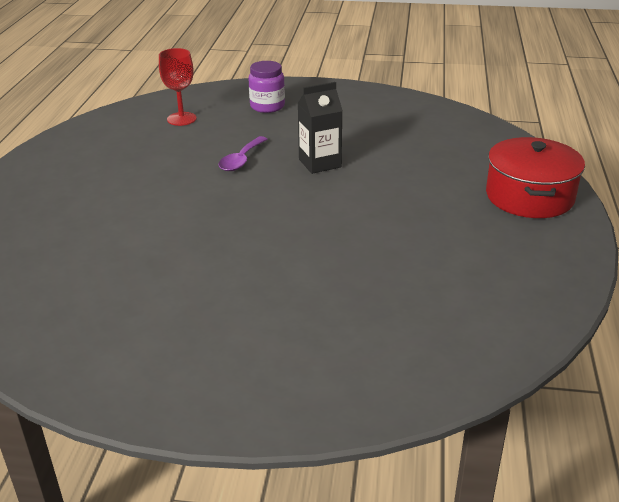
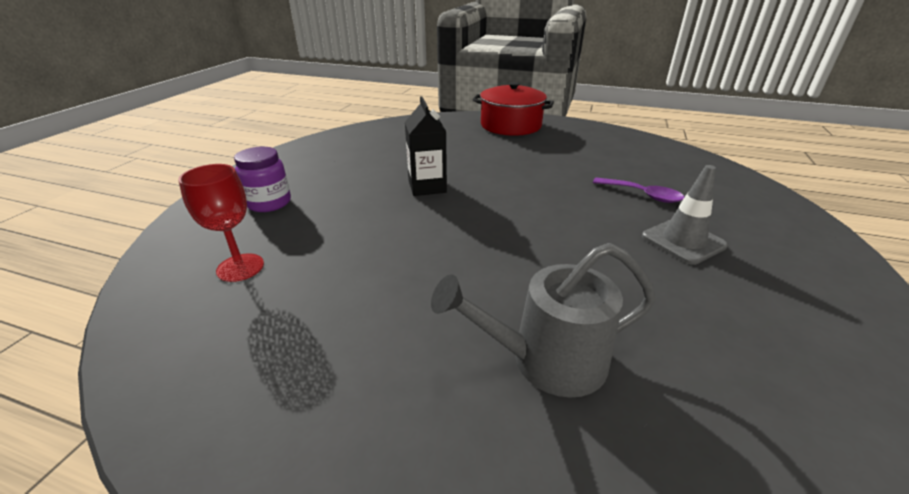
camera: 80 degrees left, 0 degrees up
(94, 230) = (547, 360): none -> grey watering can
(241, 160) = (396, 228): purple spoon -> purple spoon (642, 195)
(250, 305) = (683, 241): none -> grey traffic cone

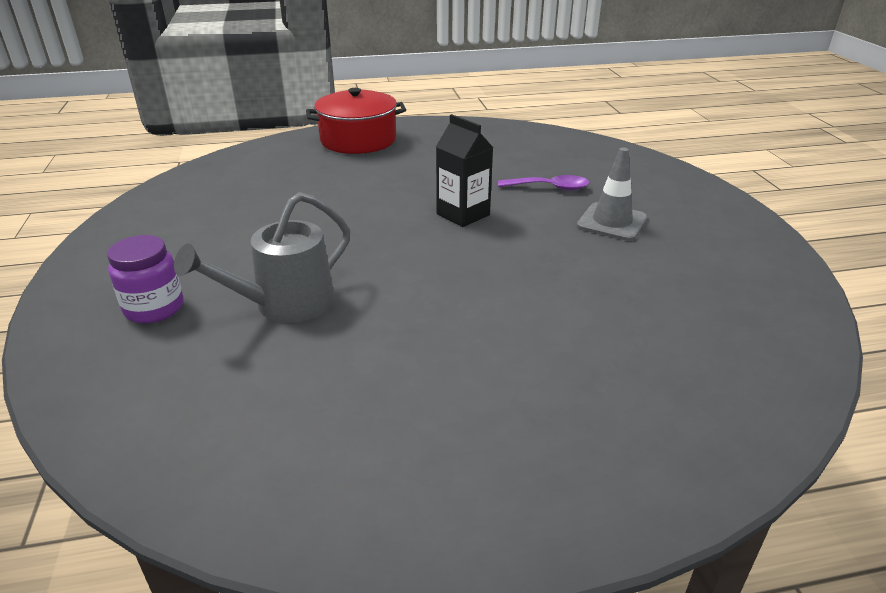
camera: 30 degrees left, 0 degrees up
(240, 267) = (209, 386): red goblet -> none
(427, 187) = (333, 235): black carton -> black carton (463, 214)
(547, 360) = (585, 353): grey watering can -> grey watering can (286, 304)

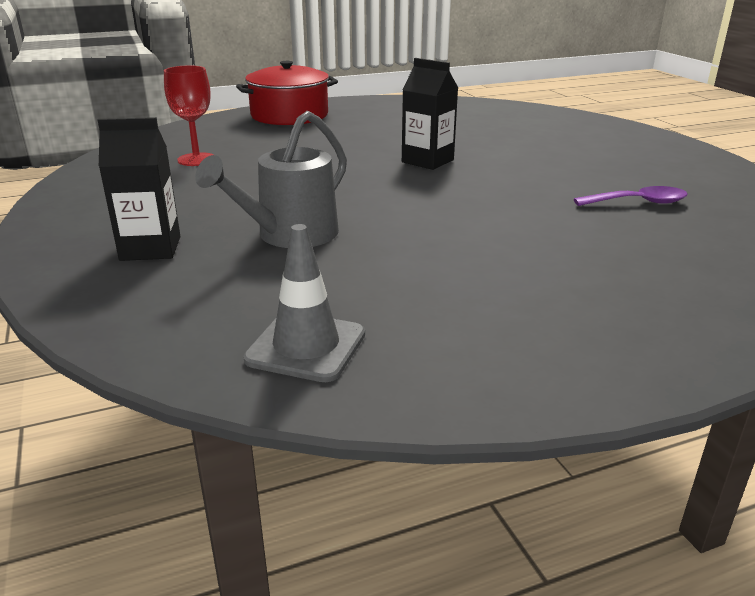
camera: 10 degrees left, 5 degrees down
(154, 308) = (150, 248): purple jar -> black carton
(245, 194) = (196, 159): none -> red goblet
(550, 188) = (498, 138): purple spoon -> purple spoon (638, 203)
(612, 222) = (571, 158): grey traffic cone -> grey traffic cone (306, 347)

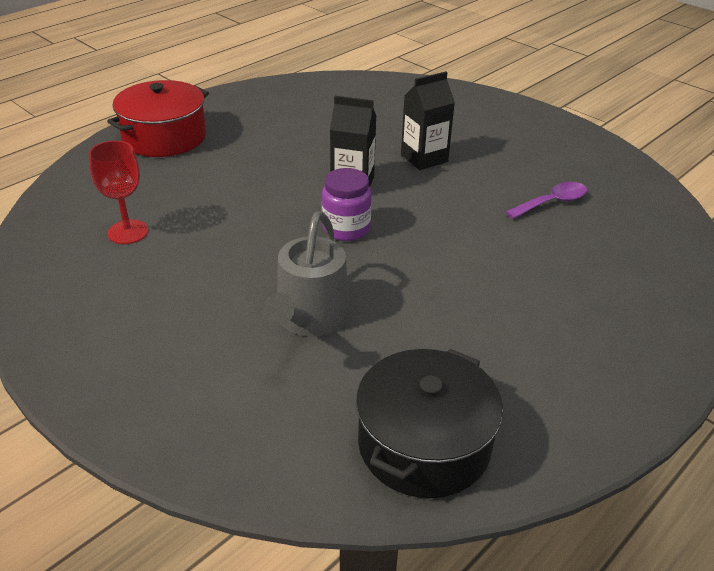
camera: 25 degrees left, 10 degrees up
(150, 248) = (198, 372): black carton -> black carton (424, 158)
(306, 347) = (424, 444): grey traffic cone -> black pot
(391, 186) = (346, 229): none -> purple jar

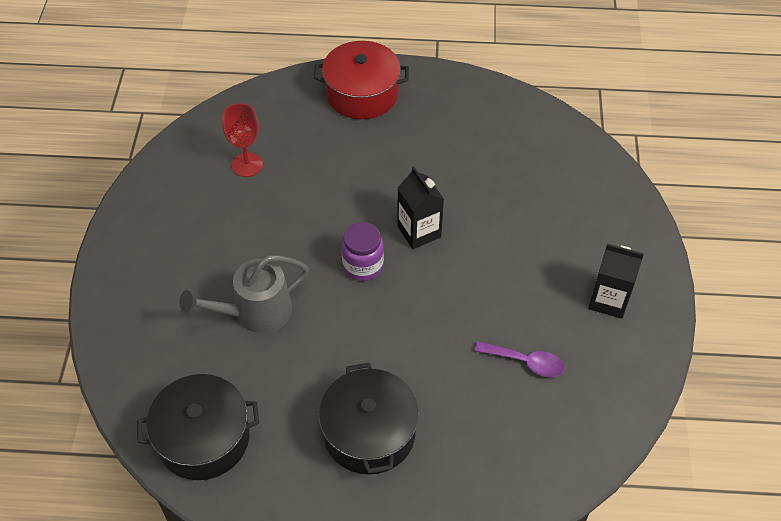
camera: 50 degrees right, 15 degrees up
(424, 158) = (500, 248): black carton -> black carton (608, 300)
(539, 321) = (369, 433): none -> black pot

